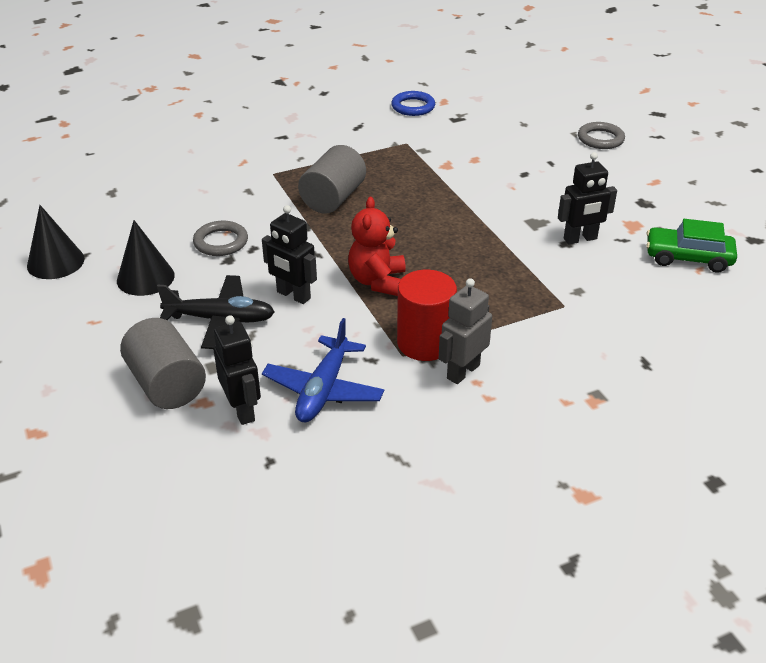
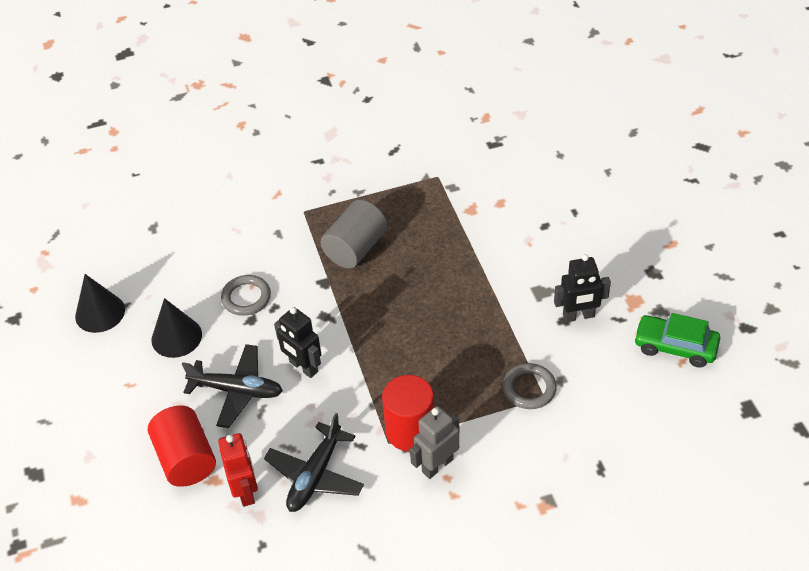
camera: 10 degrees right, 10 degrees up
(167, 384) = (186, 459): grey cylinder -> red cylinder
(242, 410) = (245, 491): black robot -> red robot
(323, 390) = (315, 475): blue plane -> black plane
(377, 281) = (380, 355): red teddy bear -> none
(413, 107) = (453, 124): blue ring -> none
(600, 139) = (632, 181): grey ring -> grey ring (529, 388)

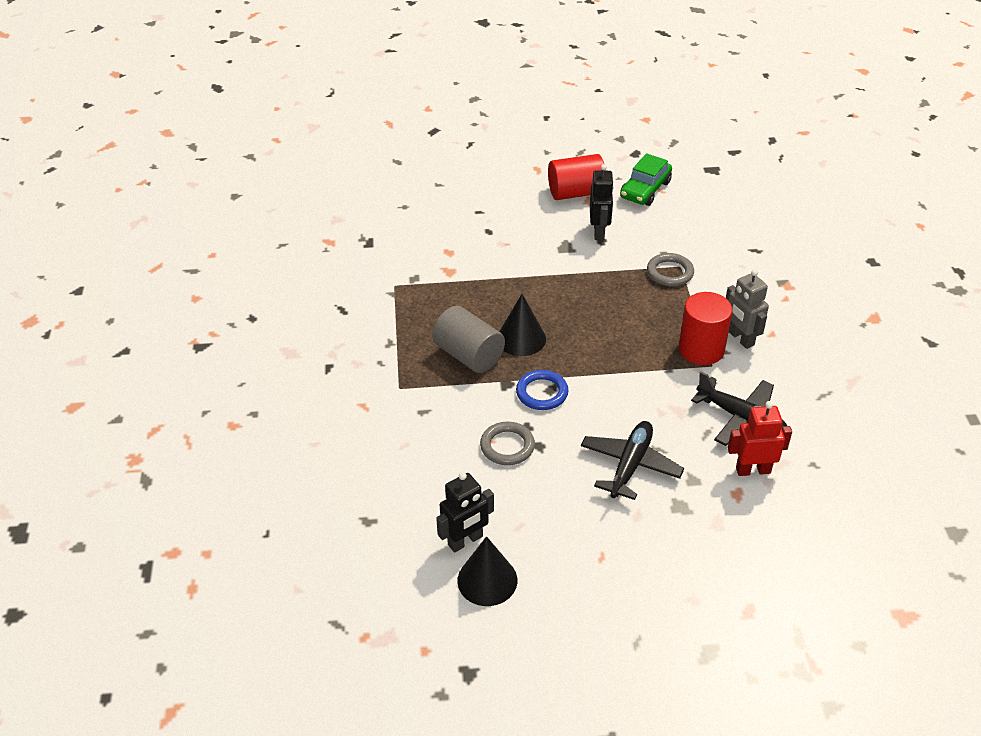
camera: 80 degrees left, 5 degrees down
(176, 337) = (545, 510): black cone -> black cone (521, 338)
(186, 459) = (708, 514): red cylinder -> red cylinder (576, 193)
(303, 367) = (612, 412): black robot -> black robot (465, 541)
(318, 310) = (542, 393): none -> blue ring

